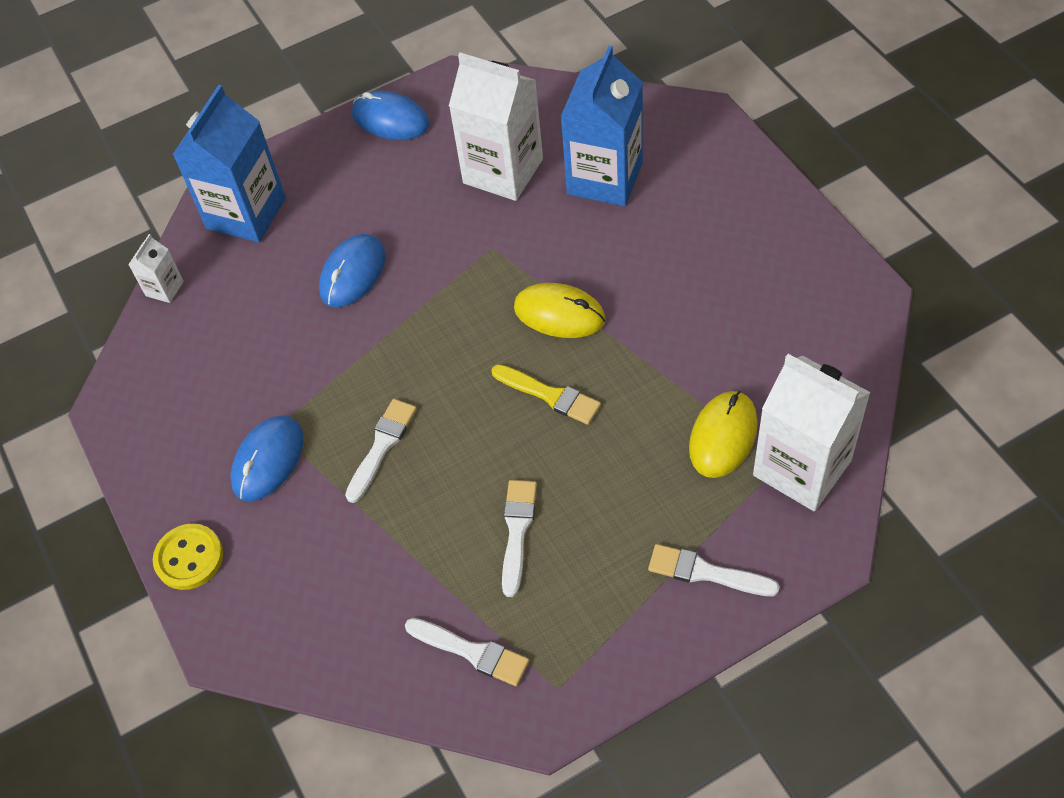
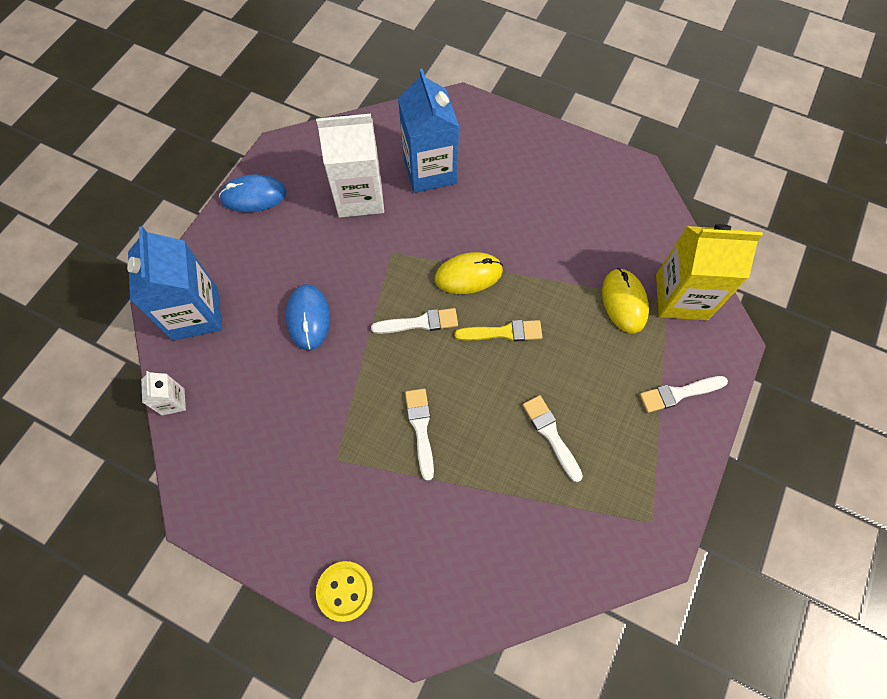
camera: 40 degrees left, 10 degrees up
(268, 460) = (348, 484): blue mouse -> none
(471, 652) = (583, 533): white brush -> white brush (419, 323)
(802, 468) = (681, 297): white carton -> yellow carton

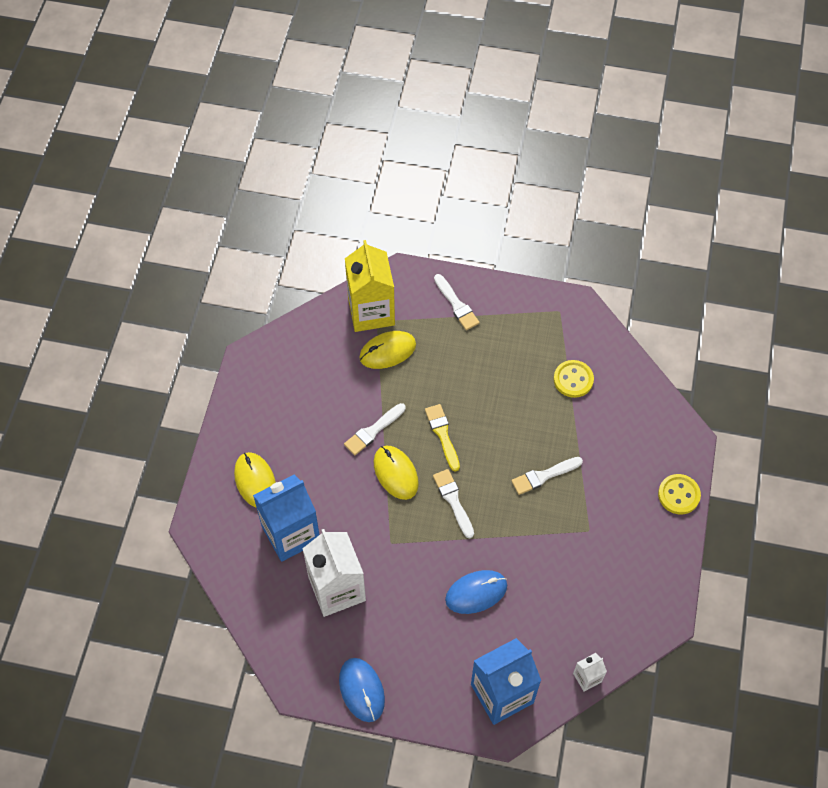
camera: 105 degrees left, 5 degrees down
(495, 152) = (255, 481): none -> yellow mouse
(543, 506) = (573, 379): none -> yellow button
(551, 435) = (518, 384): white brush -> white brush (373, 430)

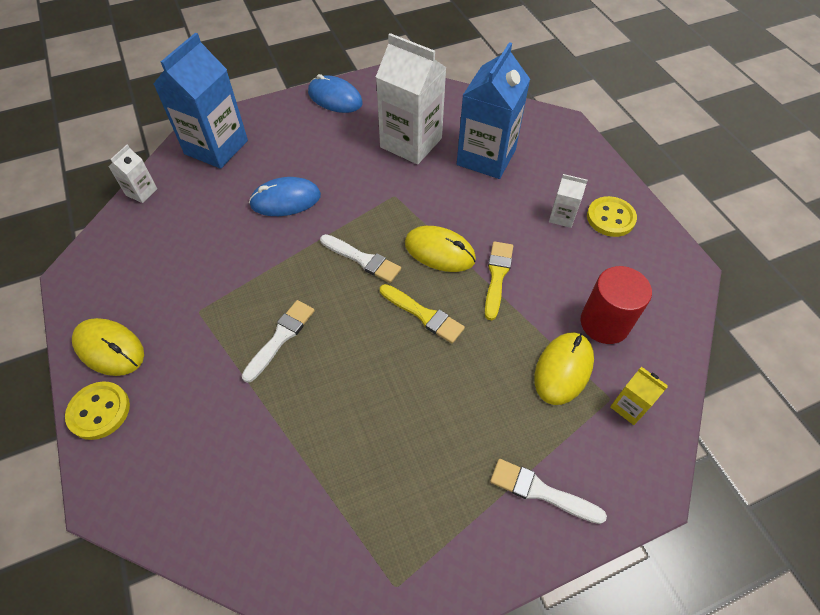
camera: 145 degrees right, 5 degrees down
(255, 481) = (557, 176): yellow mouse -> yellow mouse (109, 348)
(287, 445) = (562, 217): none -> white carton
(336, 360) = (604, 323): none -> red cylinder
(371, 311) = (629, 406): yellow carton -> yellow carton, size x0.46
(373, 430) = (497, 276): white brush -> yellow brush
(476, 592) = (285, 200): blue mouse -> blue mouse turned 45 degrees clockwise
(573, 379) = (312, 483): yellow button -> yellow button (610, 218)

